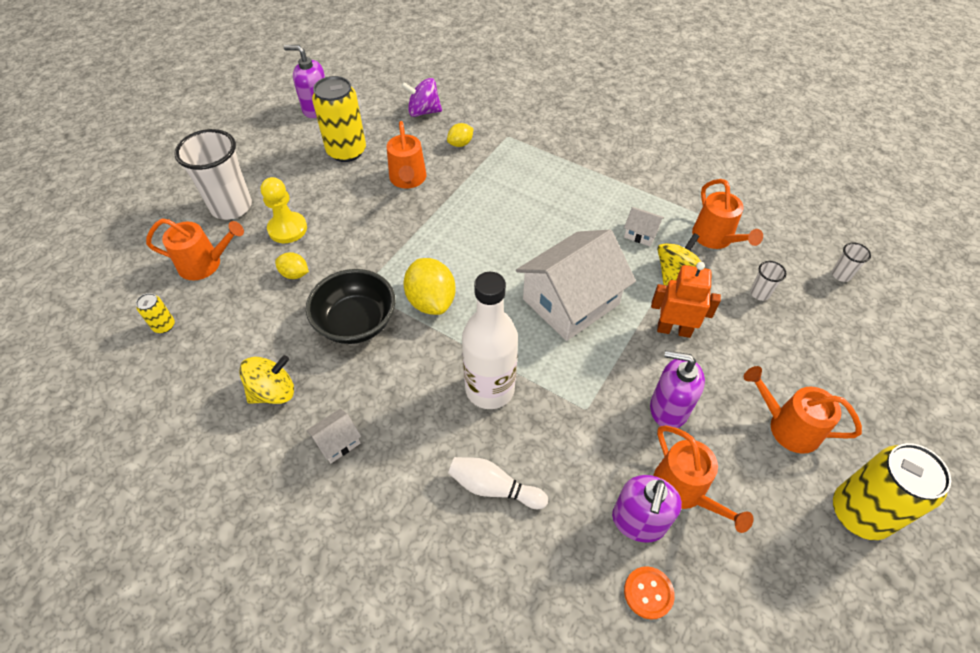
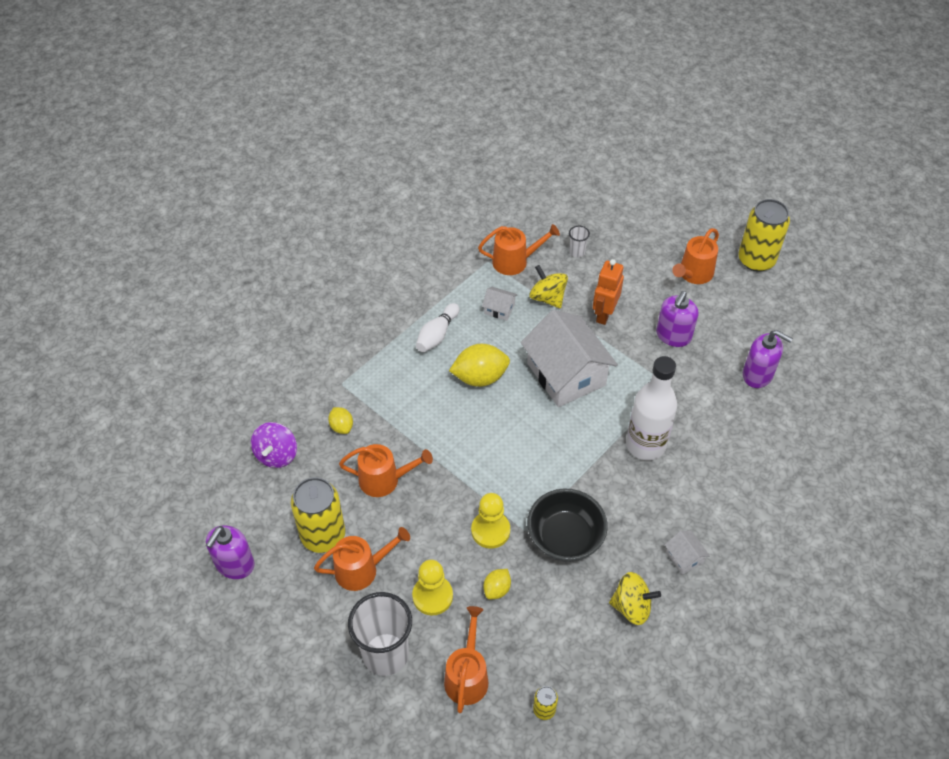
camera: 80 degrees left, 0 degrees up
(273, 392) = (631, 607): yellow spinning top -> yellow spinning top turned 120 degrees clockwise
(360, 261) = (490, 530): none -> yellow pawn
(431, 301) = (549, 476): yellow lemon -> yellow lemon (480, 377)
(494, 487) = (729, 454): white bowling pin -> white bowling pin (437, 335)
(641, 233) = (499, 309): white house -> white house turned 75 degrees clockwise
(648, 593) = (804, 381): orange button -> none
(684, 490) = (737, 344): orange watering can -> orange watering can (361, 569)
(841, 275) = (567, 199): white cup -> none

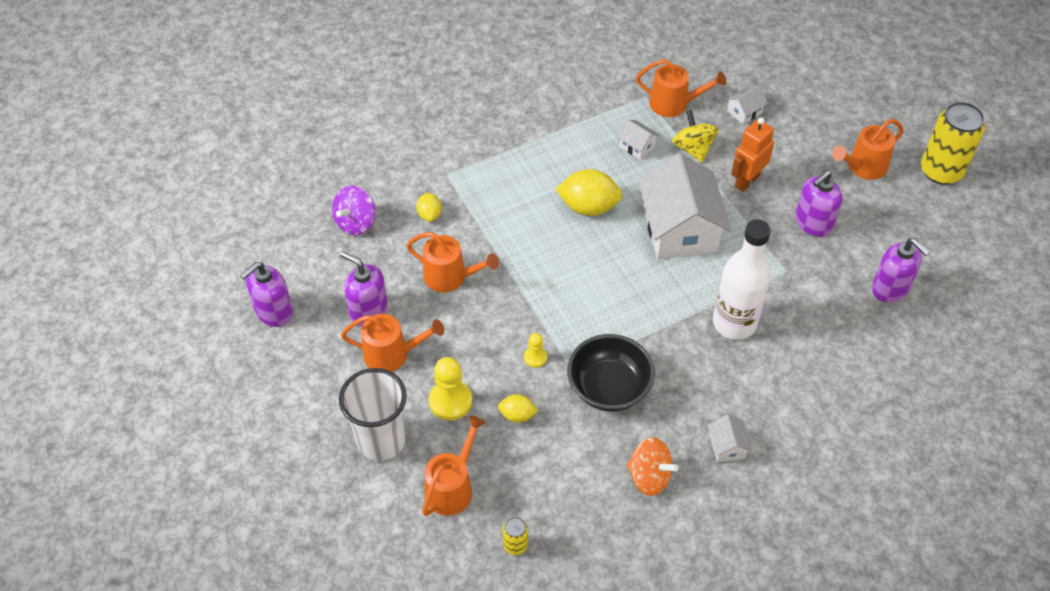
camera: 20 degrees right, 0 degrees up
(323, 535) = (368, 311): yellow can -> purple soap dispenser
(437, 335) = (562, 154): white bowling pin -> none
(490, 530) = (535, 357): yellow pawn -> yellow pawn, size x0.56
(497, 589) = (517, 415): yellow lemon -> yellow lemon turned 45 degrees clockwise
(577, 252) = (744, 112): white cup -> white house
(631, 607) = (649, 476): yellow spinning top -> orange spinning top

